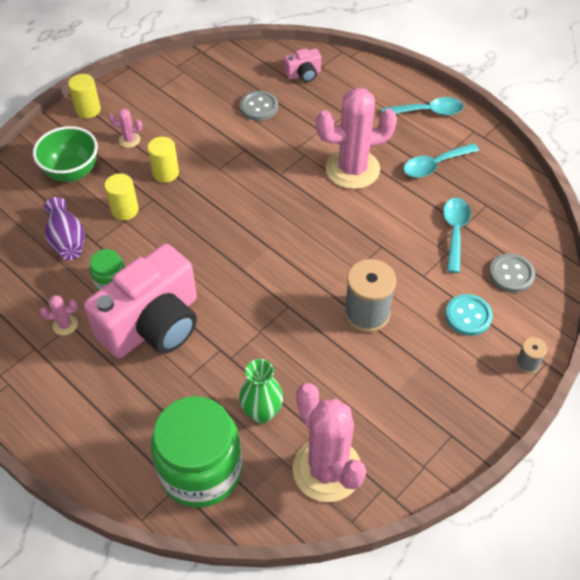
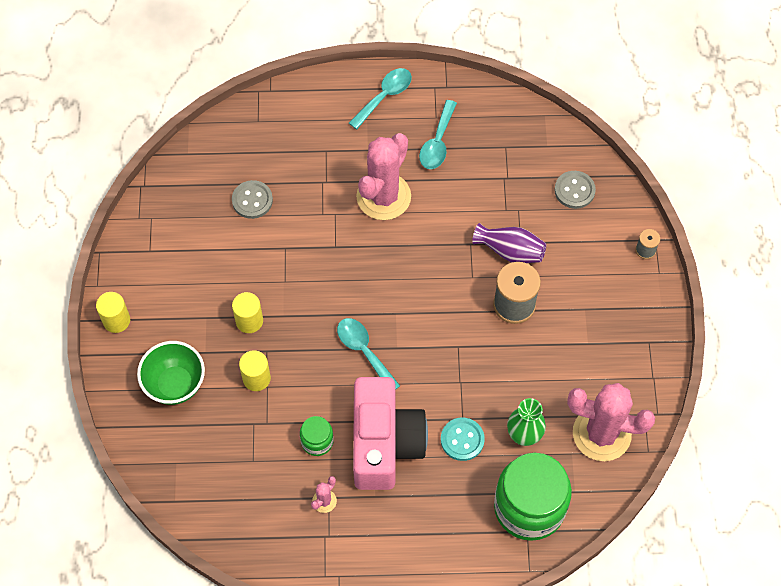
camera: 45 degrees left, 10 degrees up
(67, 241) = (244, 441): purple vase -> purple vase (510, 251)
(129, 140) = (185, 318): pink cactus -> none
(303, 74) = (252, 139): pink camera -> none
(455, 232) = (506, 188): turquoise spoon -> turquoise spoon (364, 351)
(468, 316) = (578, 248): turquoise button -> turquoise button (462, 440)

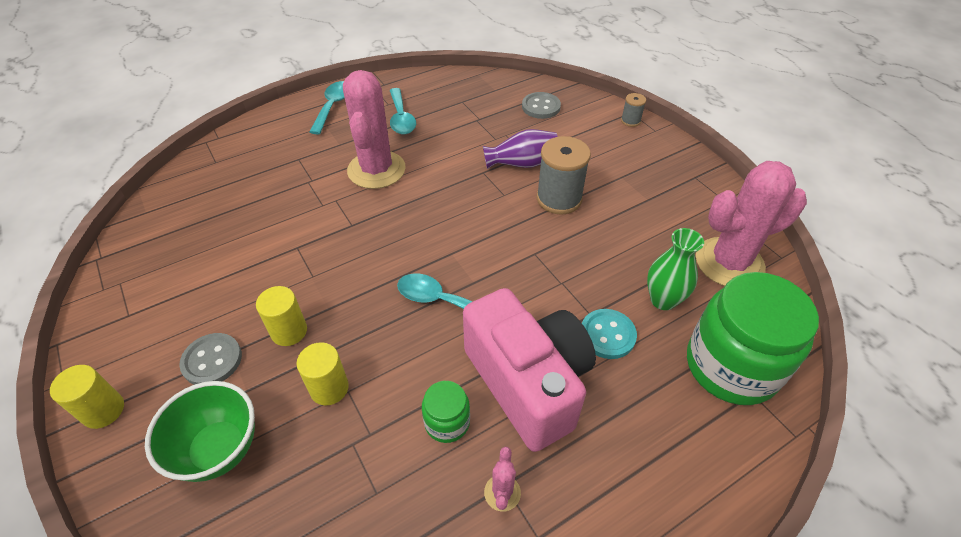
camera: 30 degrees left, 15 degrees down
(252, 200) = (238, 222): grey button -> grey button (212, 360)

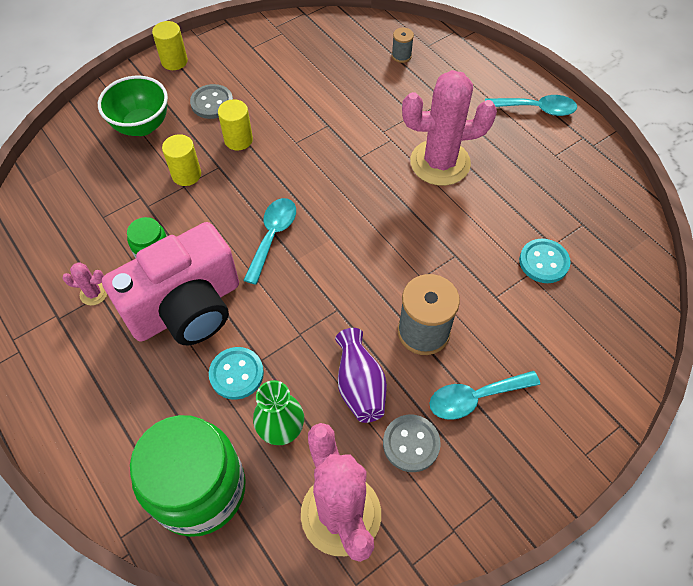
camera: 85 degrees right, 10 degrees up
(401, 118) = (532, 170): turquoise spoon -> turquoise spoon (475, 397)
(495, 125) = (543, 262): none -> turquoise button
(522, 163) = (478, 293): purple vase -> purple vase (359, 385)
(541, 107) = (598, 310): grey button -> grey button (411, 444)
(630, 121) = (599, 422): grey spool -> grey spool (401, 56)

